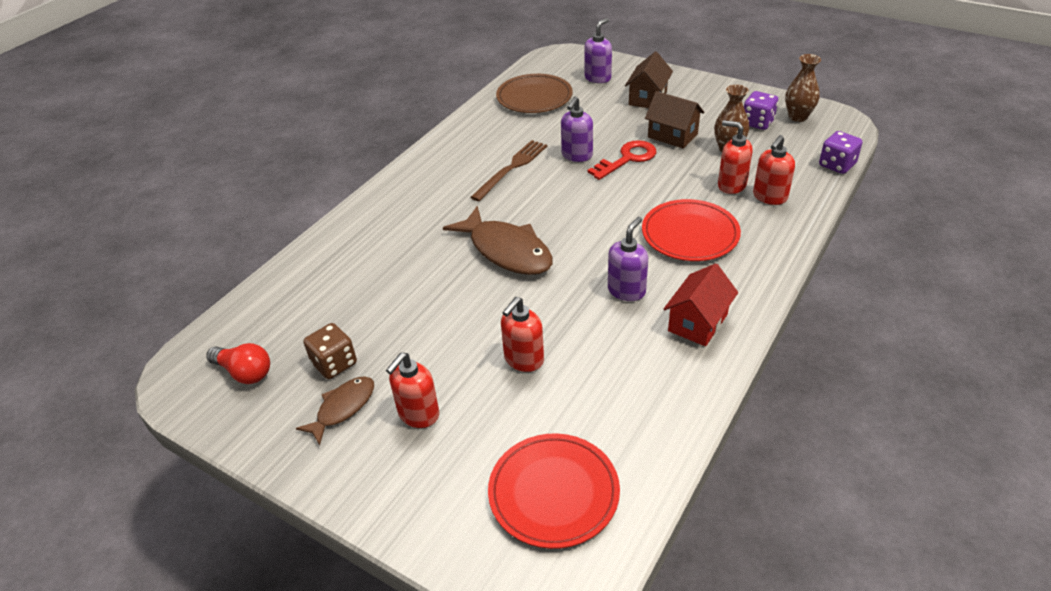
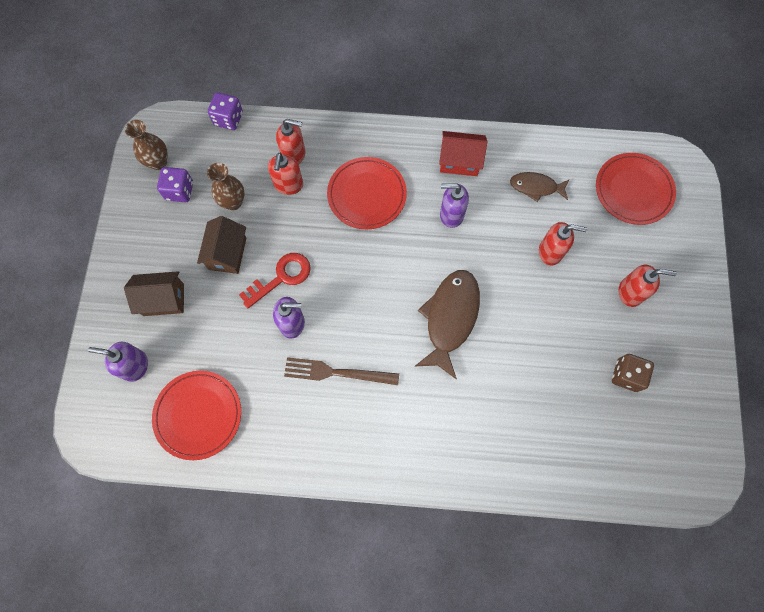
camera: 120 degrees left, 30 degrees up
(244, 372) = (671, 435): red light bulb -> none
(343, 408) = (655, 343): brown fish -> brown fish (536, 187)
(534, 97) = (198, 415): brown plate -> red plate
(627, 159) = (281, 277): red key -> red key turned 120 degrees clockwise

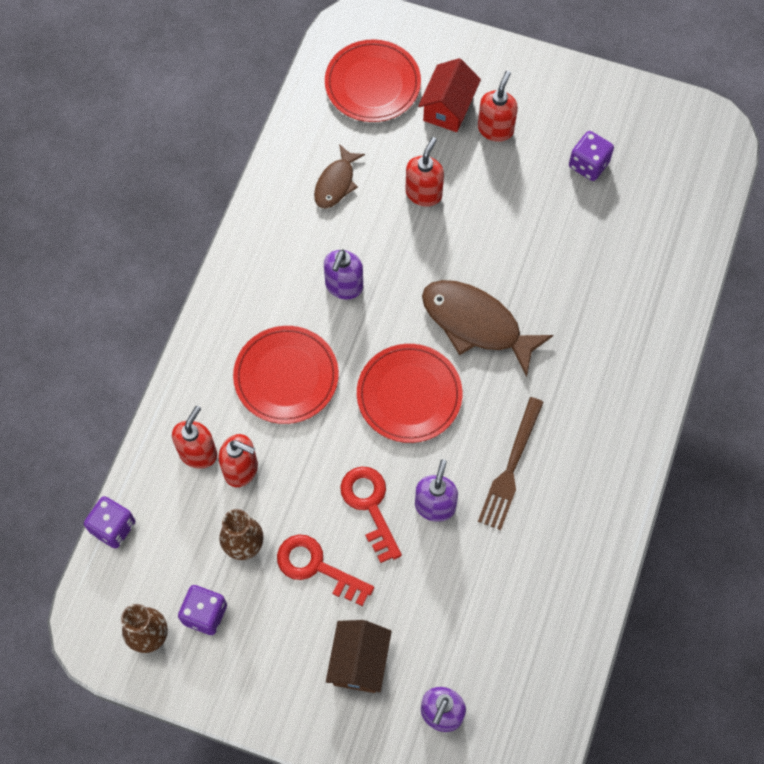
camera: 75 degrees left, 5 degrees down
(198, 415) = (525, 643): red plate -> red plate (409, 395)
(227, 253) = (317, 567): brown house -> red key
(459, 161) = (274, 257): red house -> red house (448, 108)
(626, 375) = (588, 164): brown dice -> purple dice

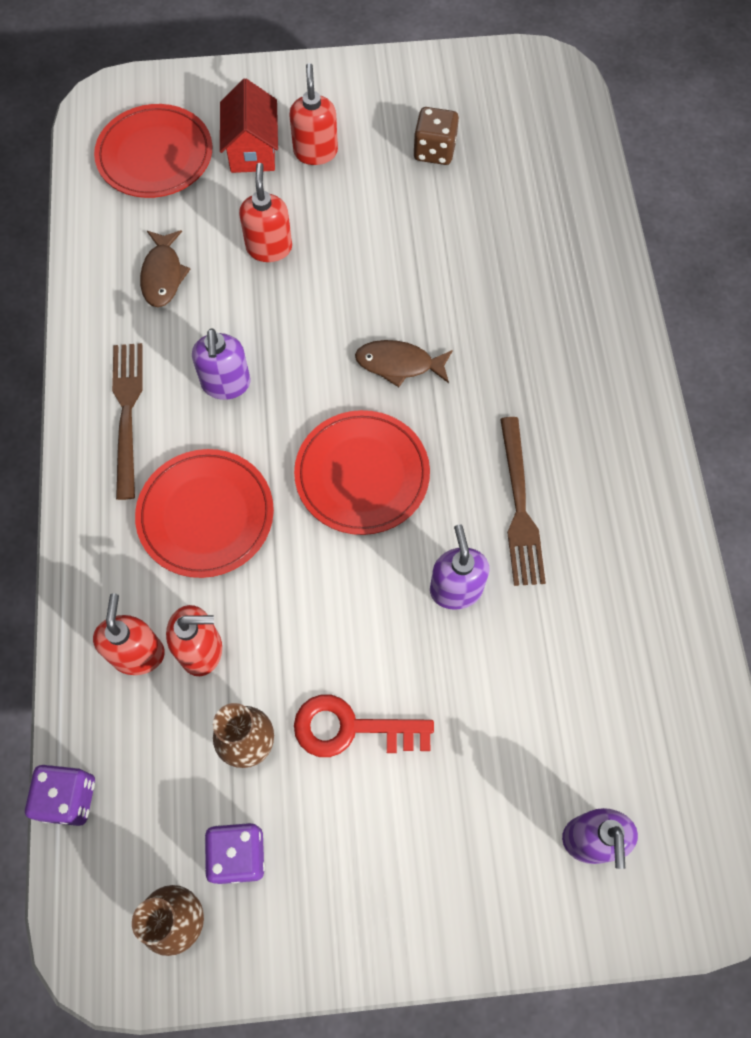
camera: 25 degrees left, 0 degrees up
(264, 279) = (127, 413): none -> brown fork
(359, 662) = (460, 823): brown house -> none
(370, 506) = (380, 624): red key -> none
(476, 324) = (399, 364): brown fish -> brown fish, size x0.57
(588, 164) = (434, 151): purple dice -> brown dice

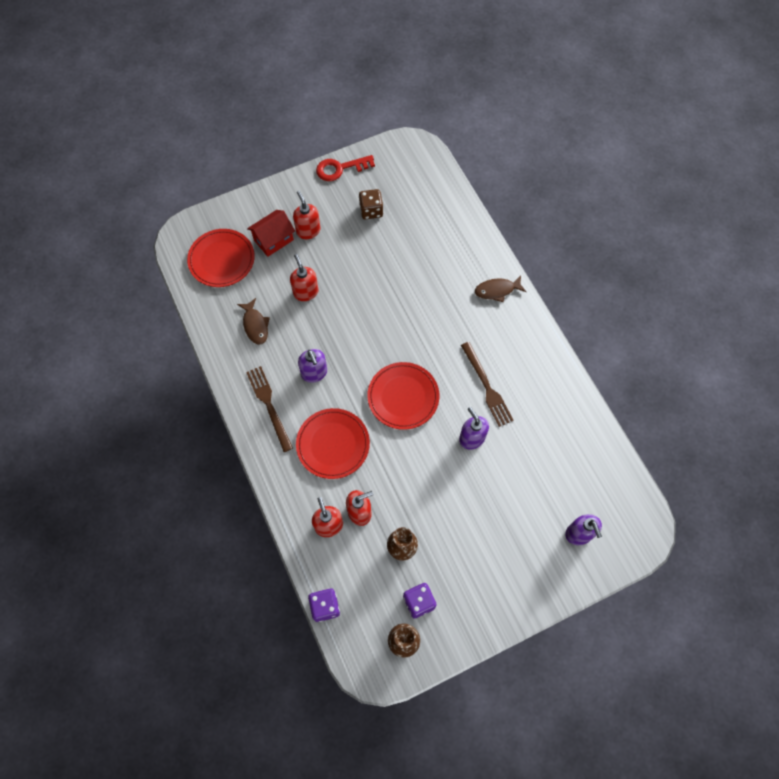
camera: 20 degrees left, 0 degrees up
(252, 149) = (273, 240): red house -> red house turned 75 degrees clockwise
(351, 728) = (448, 523): red key -> red key (340, 168)
(399, 364) = (398, 333): brown fish -> brown fish (497, 290)

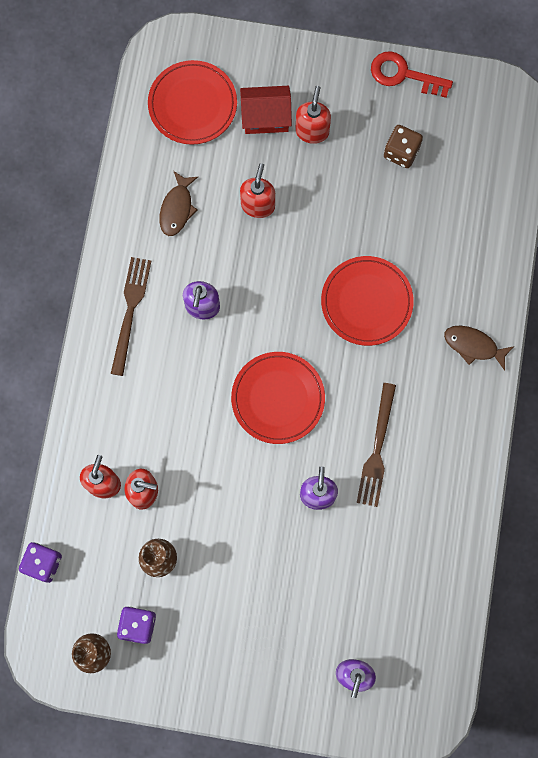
camera: 35 degrees right, 10 degrees up
(333, 444) = (167, 400): red plate -> red plate (366, 302)

